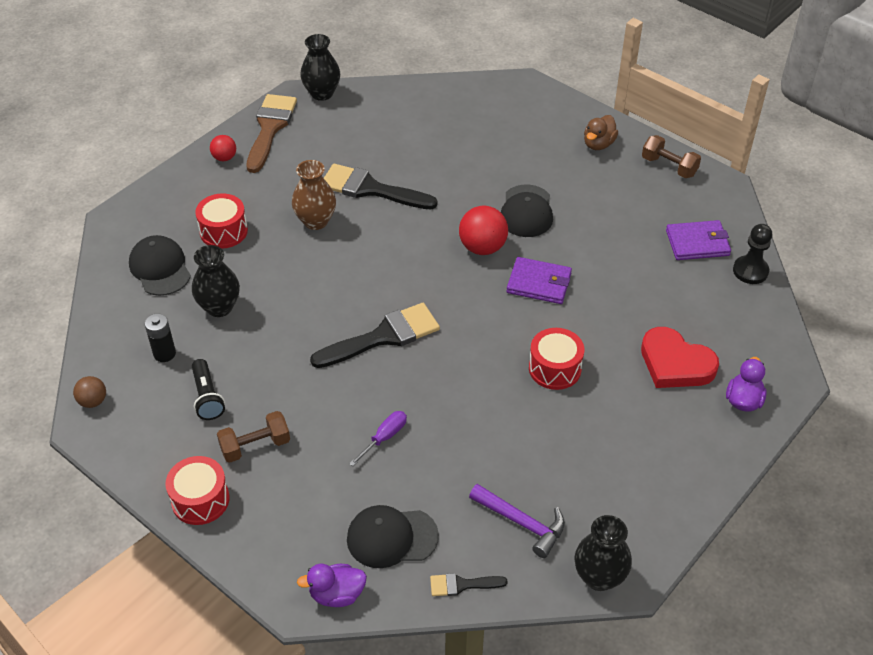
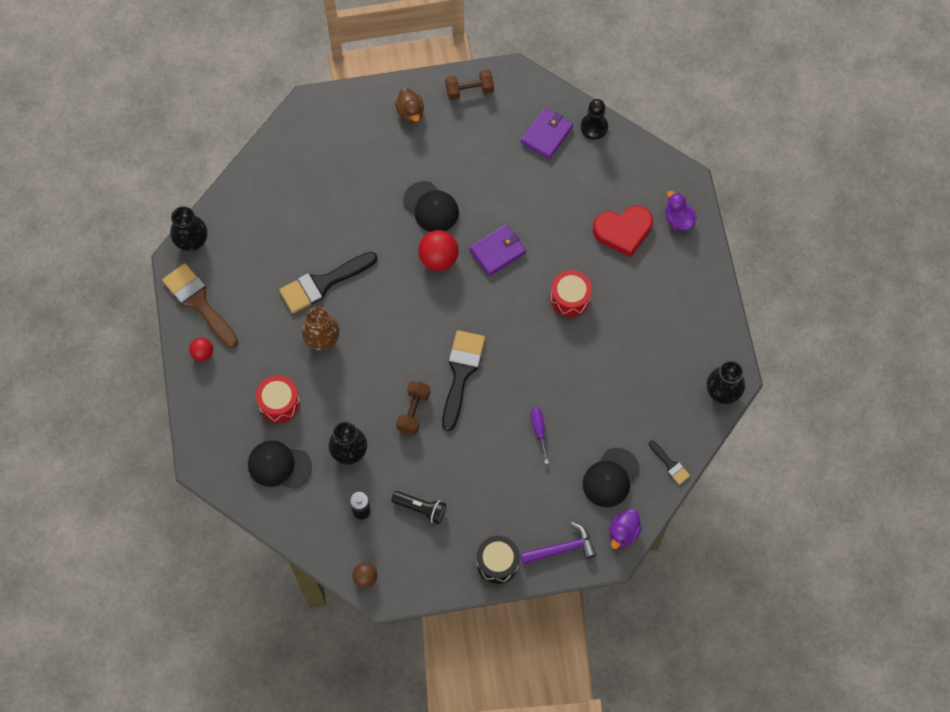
camera: 50 degrees left, 20 degrees up
(200, 500) = (497, 562): red drum -> black drum
(255, 446) = (483, 506): brown dumbbell -> brown dumbbell (413, 411)
(462, 585) = (670, 464): black brush -> black brush turned 75 degrees counterclockwise
(522, 523) = (658, 403): purple hammer -> purple hammer (562, 548)

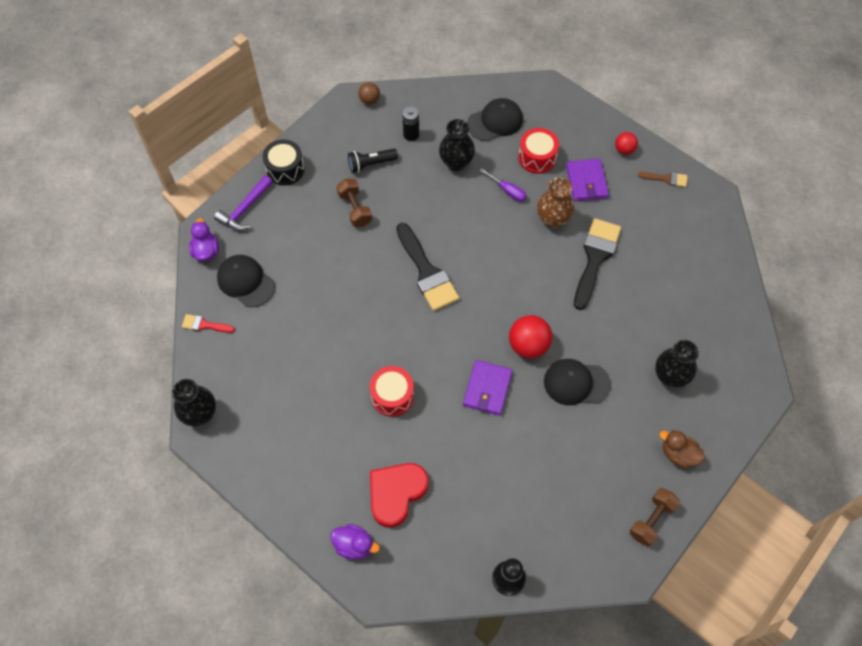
camera: 140 degrees right, 5 degrees down
(192, 242) = (720, 215): black vase -> black vase (670, 376)
(198, 302) = (666, 179): brown brush -> brown brush, size x0.49
(413, 411) = (437, 220): brown dumbbell -> brown dumbbell (355, 209)
(539, 430) = (330, 275): purple screwdriver -> purple screwdriver (507, 191)
(546, 134) = (544, 533): purple wallet -> purple wallet (586, 182)
(610, 478) = (245, 282): black cap -> black cap turned 45 degrees counterclockwise
(670, 464) = (204, 325): black brush -> red brush

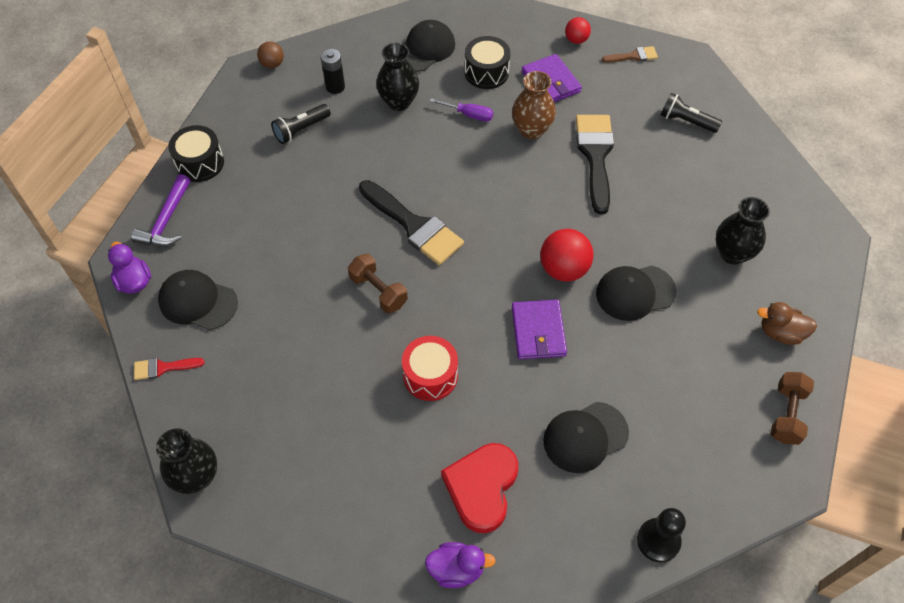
camera: 20 degrees left, 5 degrees down
(355, 209) = (301, 182): brown dumbbell -> brown dumbbell (378, 291)
(488, 482) = (585, 437): none -> black cap
(537, 157) = (486, 72): red drum -> black drum
(684, 251) = (686, 121): none -> black flashlight

